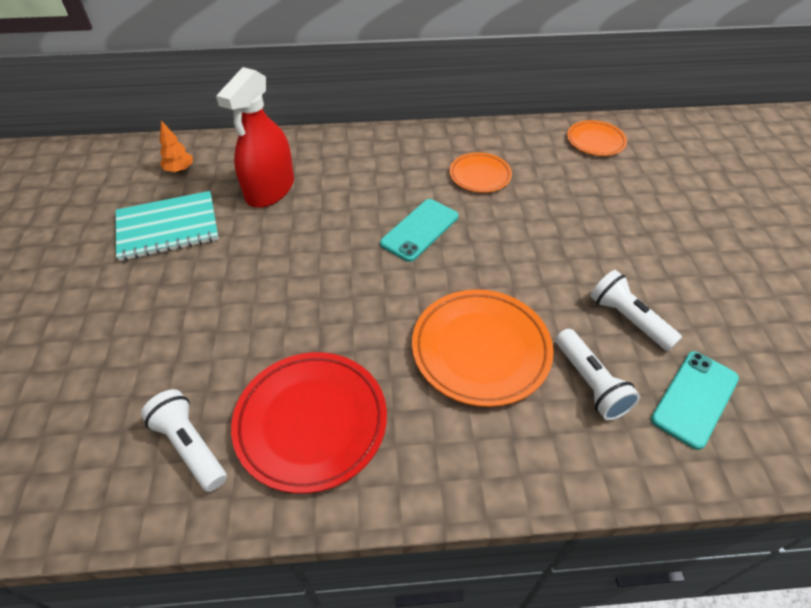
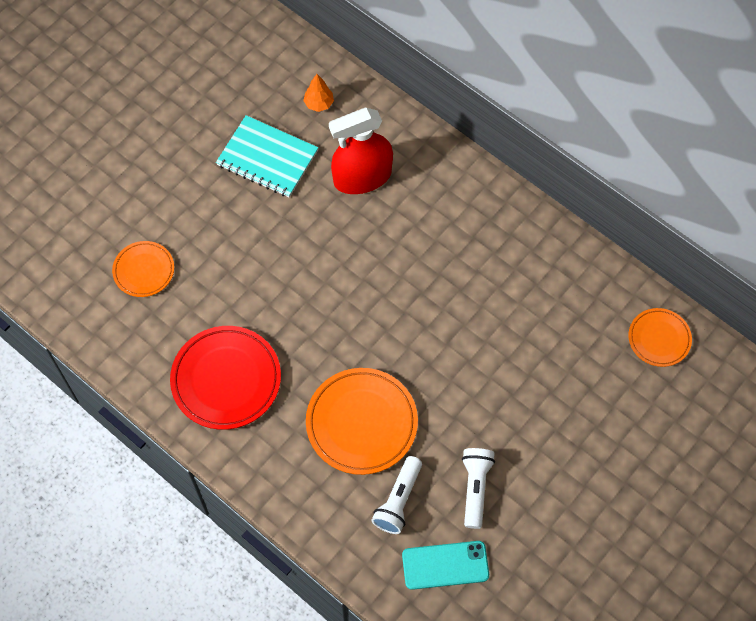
camera: 45 degrees right, 15 degrees up
(190, 446) = (157, 337): white flashlight -> none
(419, 230) = (424, 303): turquoise phone -> none
(480, 176) = (523, 292): orange plate -> orange plate (144, 270)

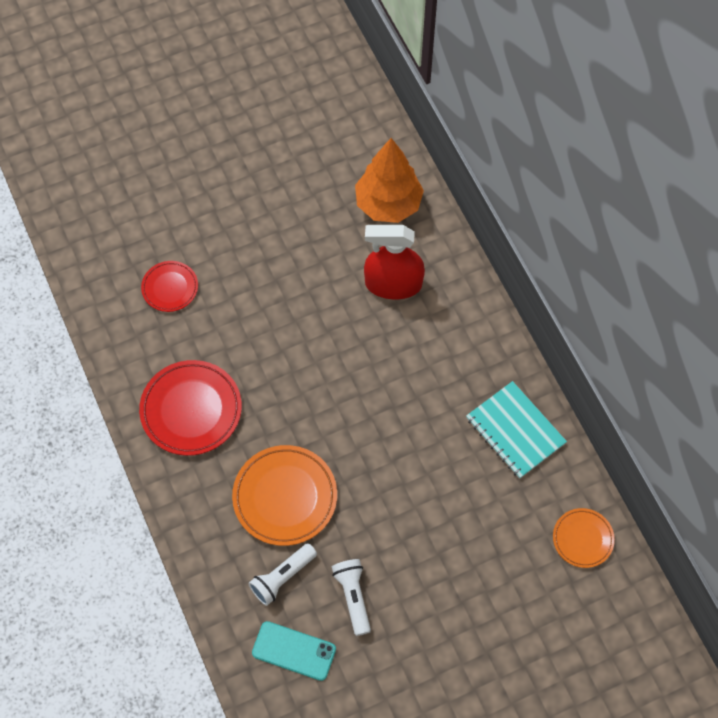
camera: 25 degrees right, 0 degrees up
(144, 270) = (170, 288): orange plate -> red plate
(267, 158) = (320, 234): turquoise notebook -> turquoise notebook (515, 431)
(319, 103) = (388, 204): orange tree -> orange tree, size x2.37
(475, 488) = (353, 597): white flashlight -> white flashlight turned 45 degrees counterclockwise

